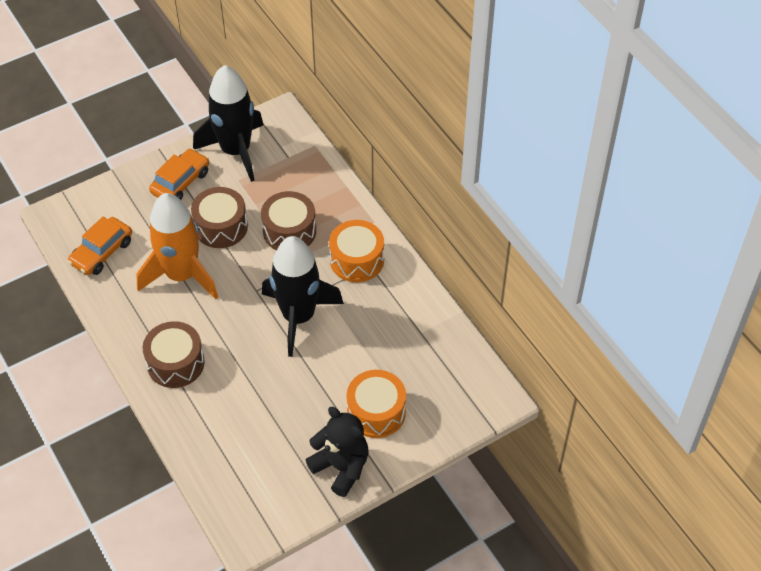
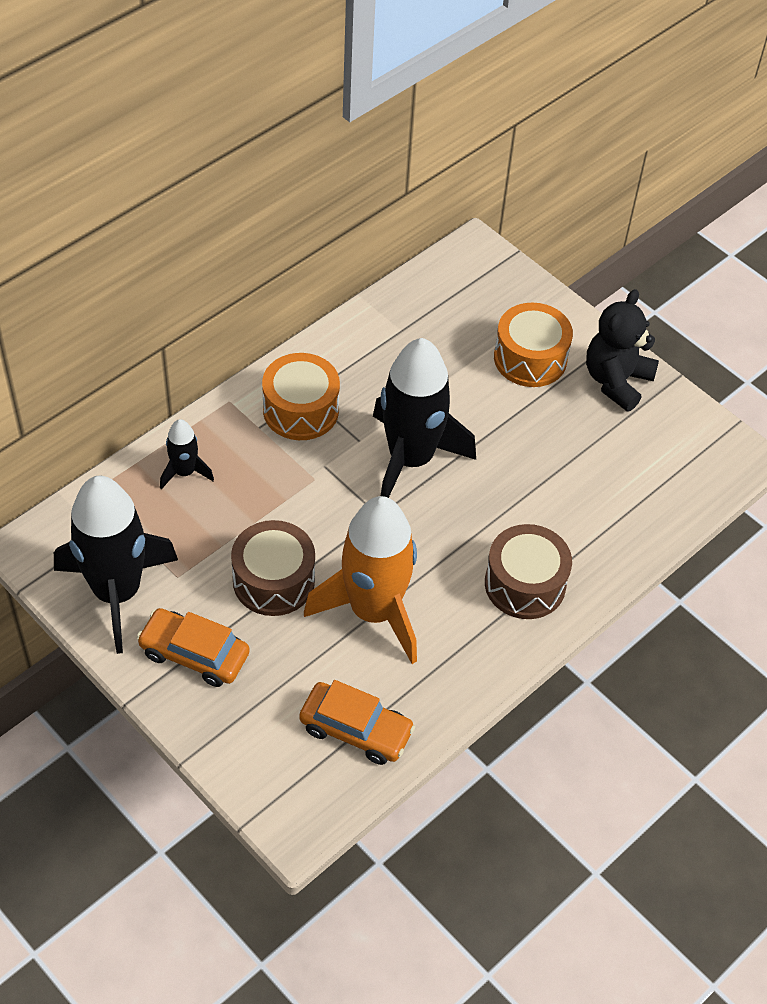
camera: 105 degrees left, 0 degrees up
(289, 231) = (265, 494): brown drum -> none
(318, 191) = (184, 472): none -> black rocket

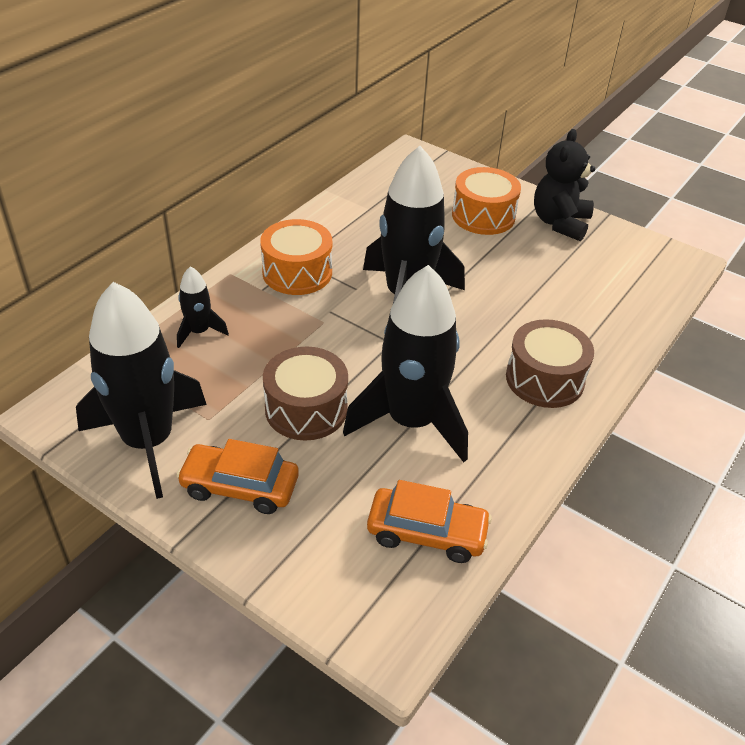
camera: 10 degrees left, 10 degrees down
(374, 611) = (411, 421): orange rocket -> black rocket

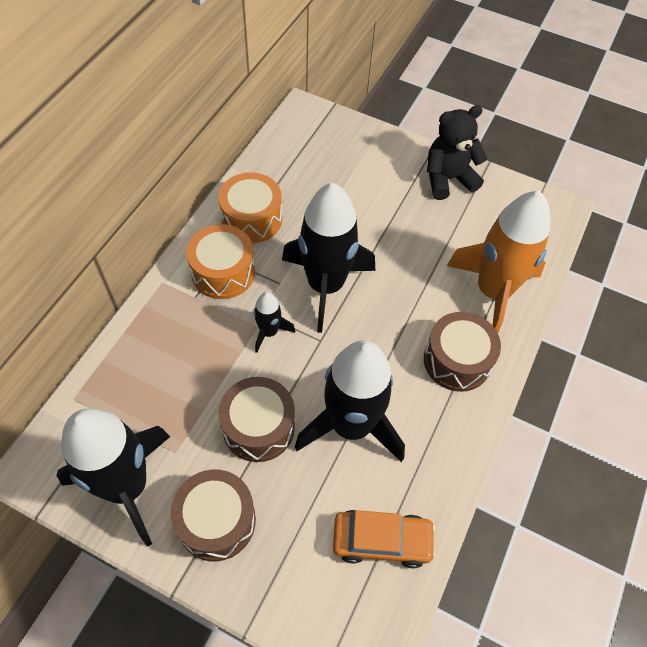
camera: 10 degrees left, 15 degrees up
(199, 332) = (147, 355): black rocket -> black rocket (269, 332)
(240, 487) = (216, 521): orange car -> brown drum
(483, 216) = (379, 180): orange drum -> orange drum (252, 219)
(560, 223) = (448, 179): black teddy bear -> black teddy bear turned 60 degrees clockwise
(596, 323) = (493, 292): none -> orange rocket

